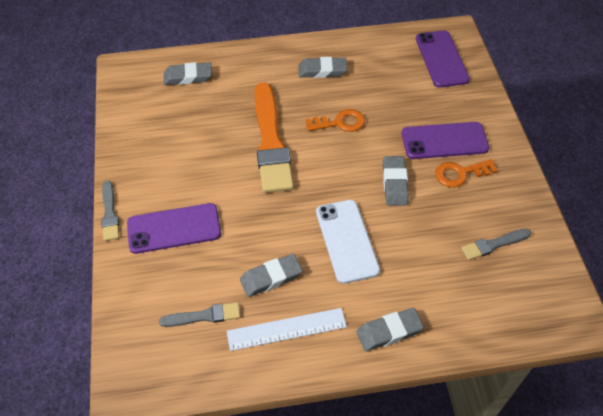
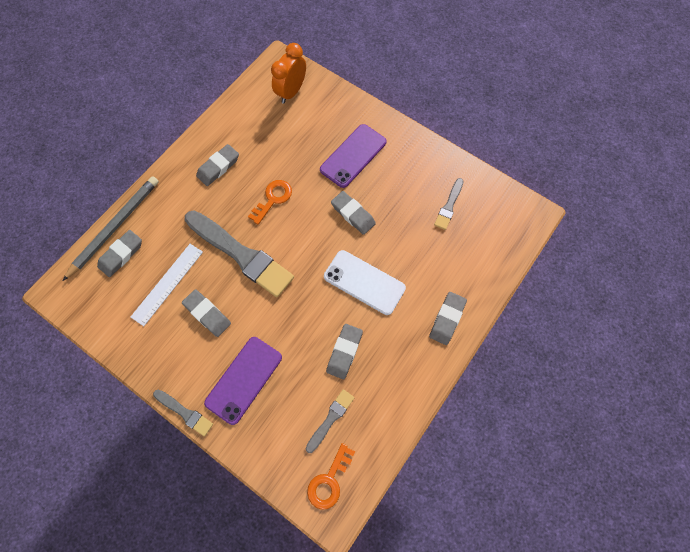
camera: 45 degrees left, 15 degrees up
(200, 162) = (207, 314): none -> grey eraser
(204, 56) = (115, 227): none -> grey pencil
(271, 142) = (241, 254): orange brush -> grey brush
(286, 329) = (389, 376): white ruler -> white ruler (167, 284)
(441, 59) = (291, 92): purple phone -> orange clock
(460, 173) = (385, 172): orange key -> orange key (329, 481)

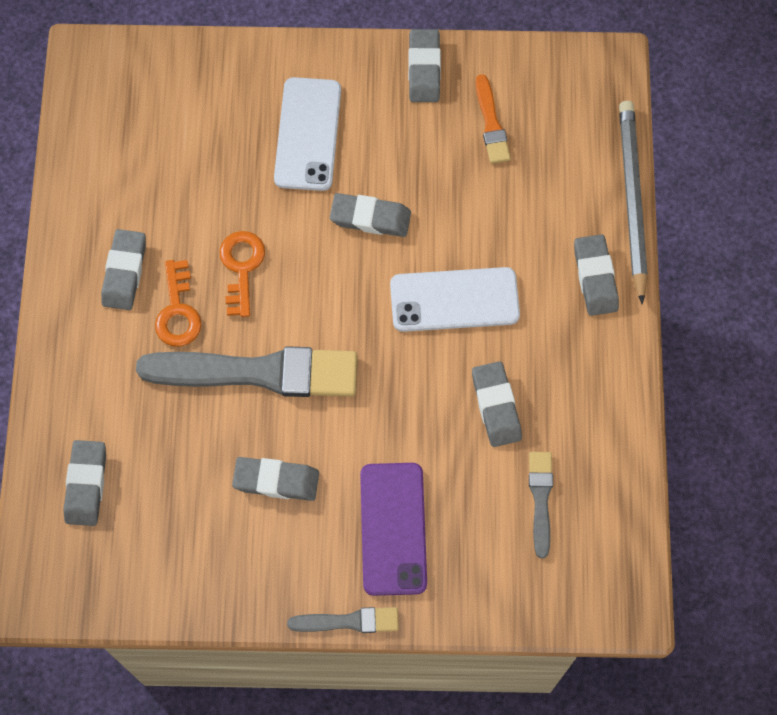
camera: 35 degrees left, 0 degrees up
(115, 227) = (42, 454): grey pencil -> grey pencil (631, 199)
(167, 284) = (187, 479): white ruler -> none
(291, 92) = (143, 94): orange clock -> none
(329, 481) = (594, 571): orange key -> orange key (178, 311)
(353, 156) = (308, 134): purple phone -> white phone
(434, 159) = (424, 69): none -> grey eraser
(449, 206) = (491, 124): grey brush -> orange brush

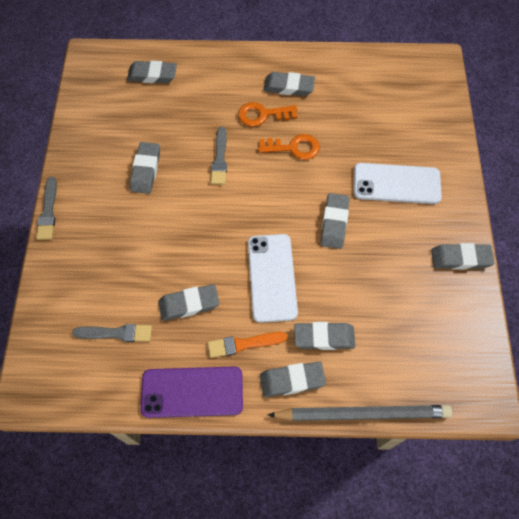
camera: 90 degrees right, 5 degrees down
(258, 372) = (220, 159): grey brush -> grey brush, size x0.48
(393, 528) = (106, 237): purple phone -> purple phone (192, 392)
(491, 124) = (419, 306): orange brush -> orange brush (243, 344)
(537, 238) = (324, 337): none -> grey eraser

